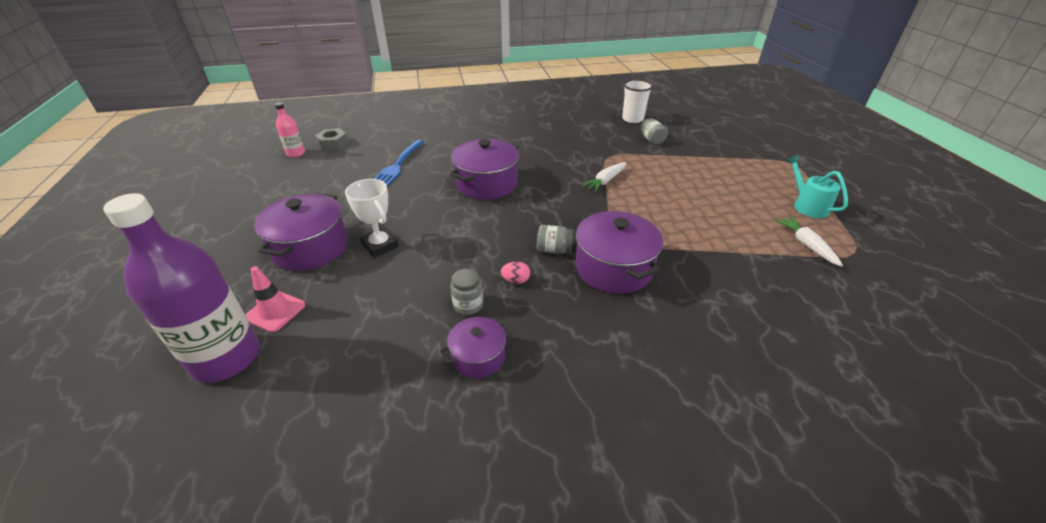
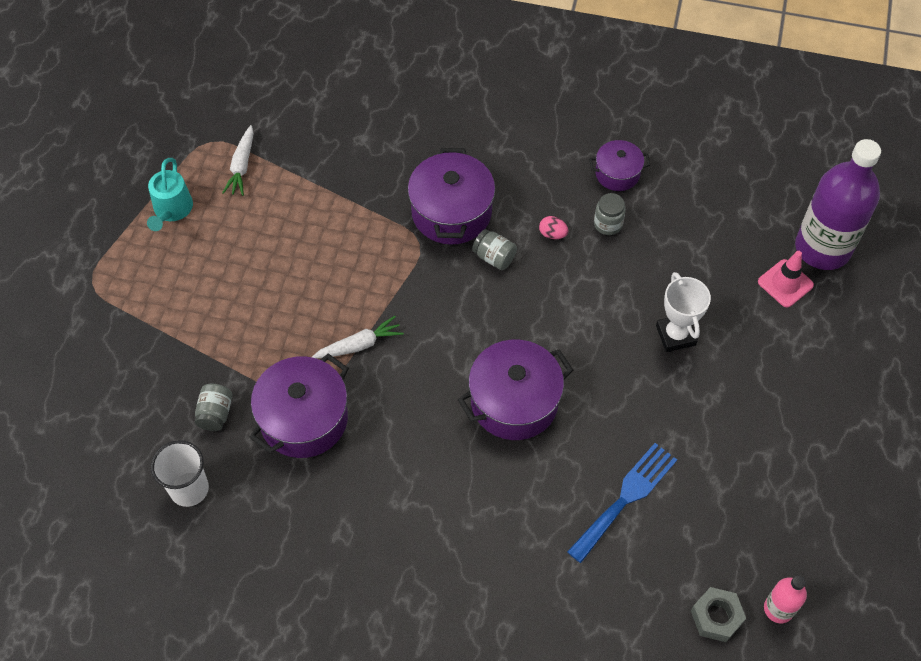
camera: 155 degrees left, 20 degrees up
(310, 248) = (753, 361): purple pot -> purple pot (304, 419)

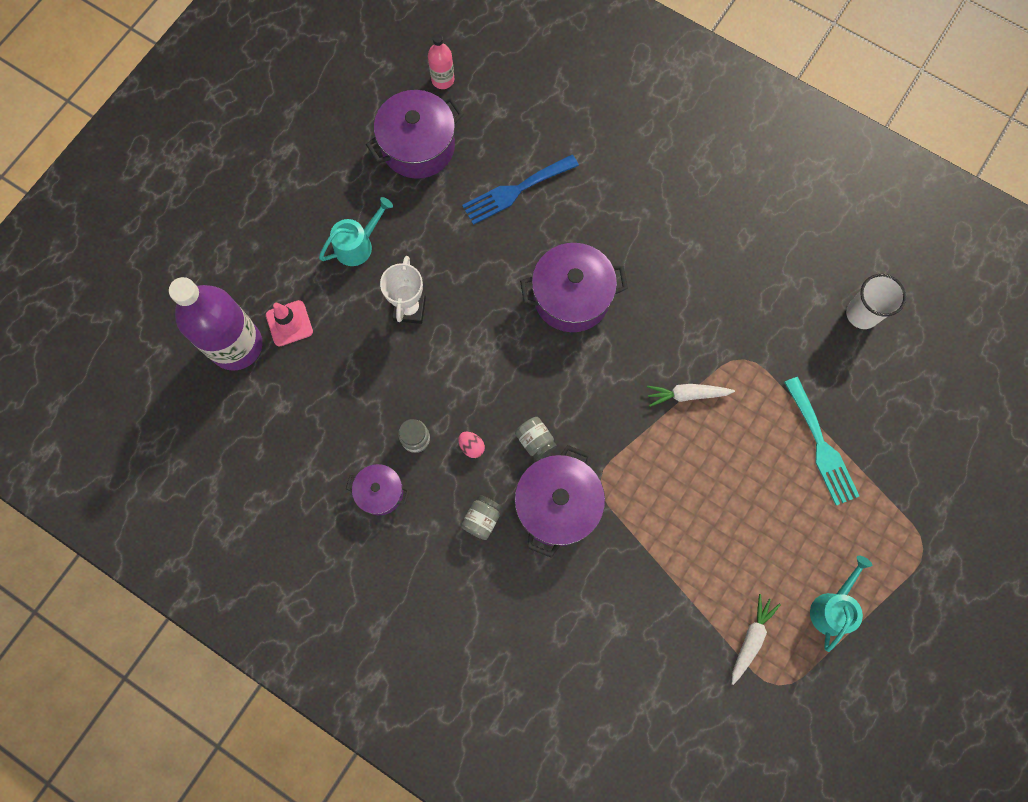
camera: 160 degrees left, 15 degrees up
(209, 340) = (821, 446): none -> turquoise fork
(215, 414) = (828, 372): grey jar -> grey jar (482, 519)
(304, 419) = (753, 342): purple pot -> purple pot (418, 146)
(716, 617) = (490, 89): grey nut -> none
(763, 381) = (358, 244): none -> turquoise watering can

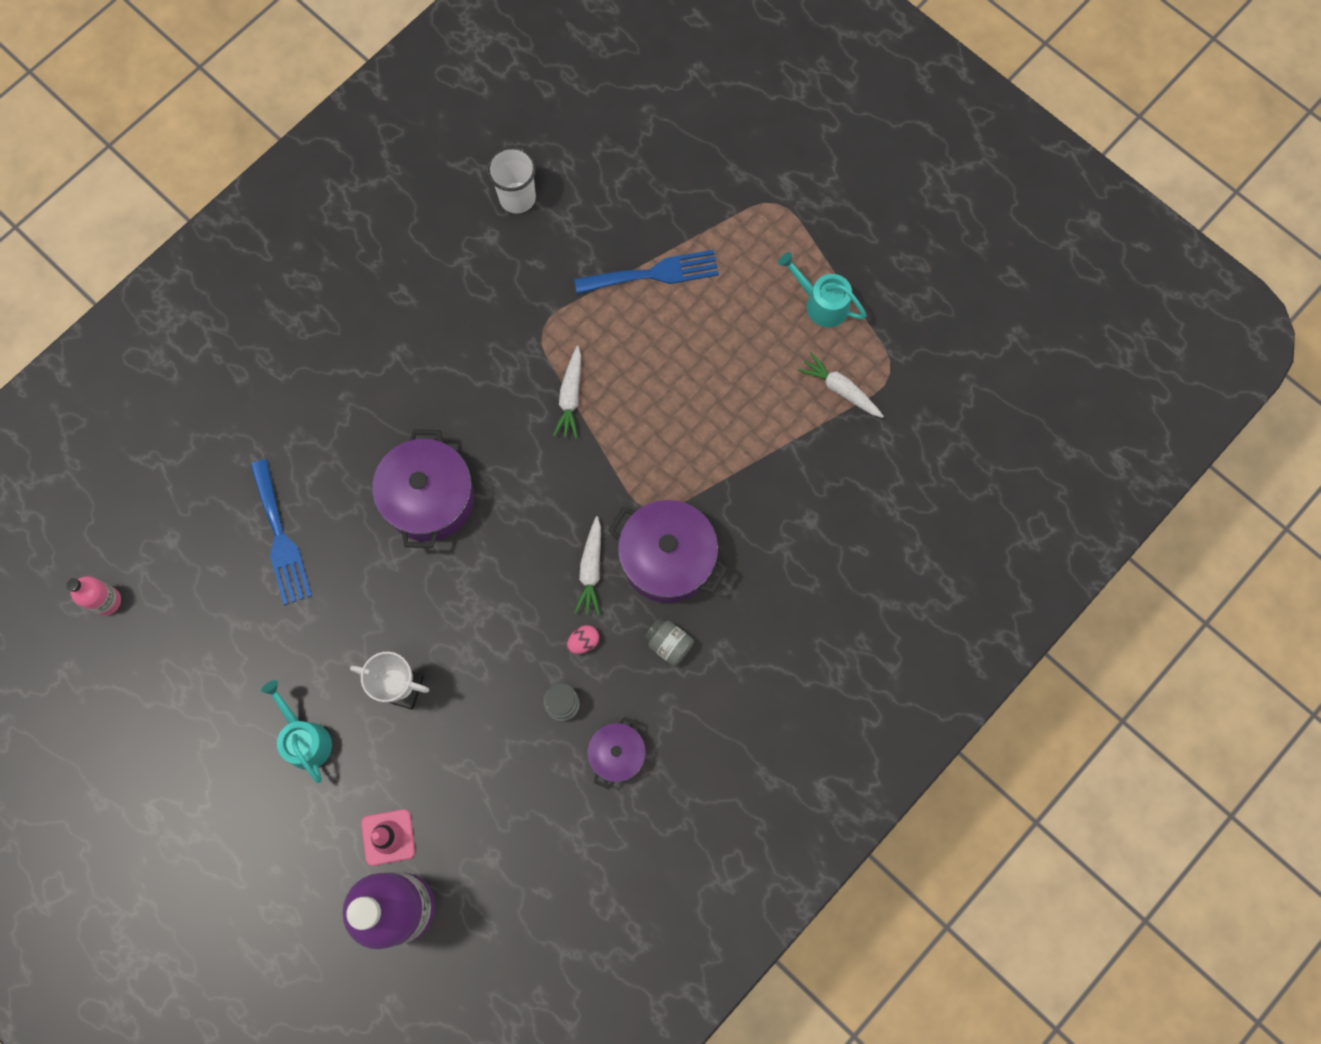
camera: 80 degrees left, 0 degrees up
(418, 146) = (191, 645): purple pot -> none
(535, 441) = (591, 569): grey jar -> white carrot
(821, 446) = (653, 274): turquoise fork -> blue fork

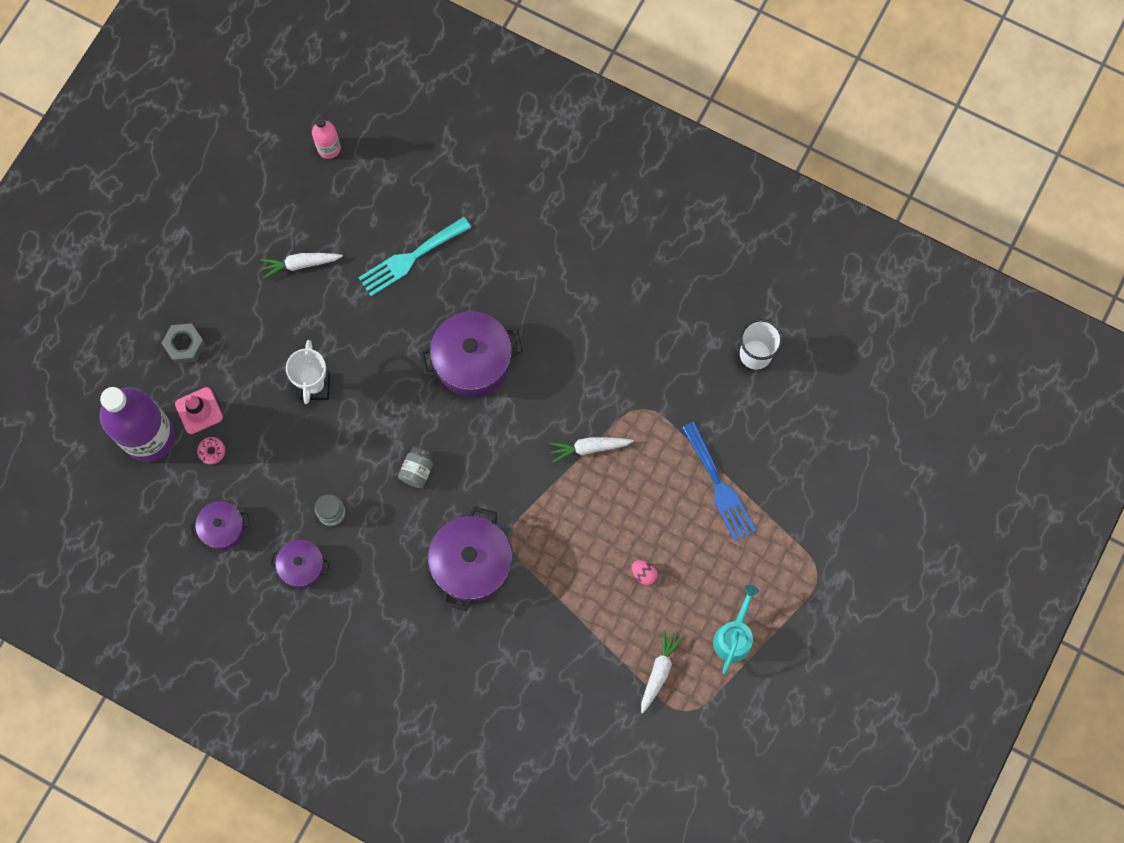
camera: 75 degrees right, 0 degrees up
(280, 538) = (410, 258): blue fork -> turquoise fork
(299, 836) = (185, 345): none -> grey nut
(305, 738) = (259, 326): turquoise watering can -> none
(444, 832) = (212, 451): none -> pink donut
(544, 840) = (223, 528): none -> purple pot
(583, 642) = (386, 515): pink egg -> pink egg (644, 574)
(591, 569) = (447, 505): white carrot -> white carrot (301, 264)
(668, 644) = (401, 583): grey jar -> grey jar (417, 470)

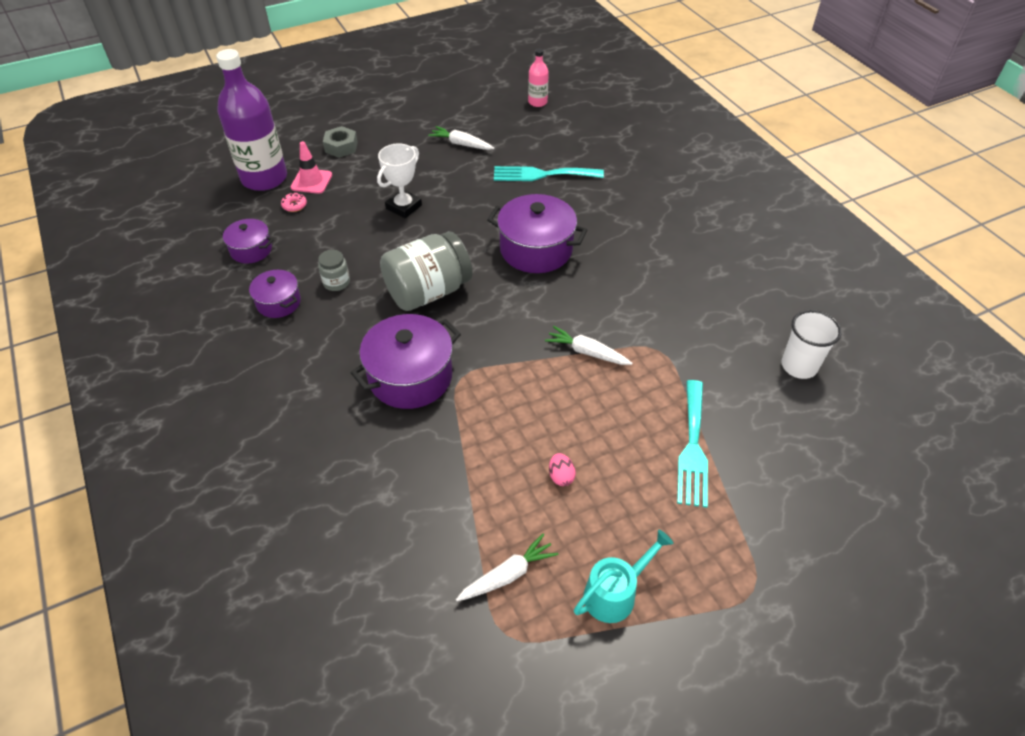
camera: 35 degrees right, 25 degrees down
(417, 470) = (428, 292): grey jar -> grey jar, size x2.17
(719, 486) = (692, 447): blue fork -> turquoise fork

